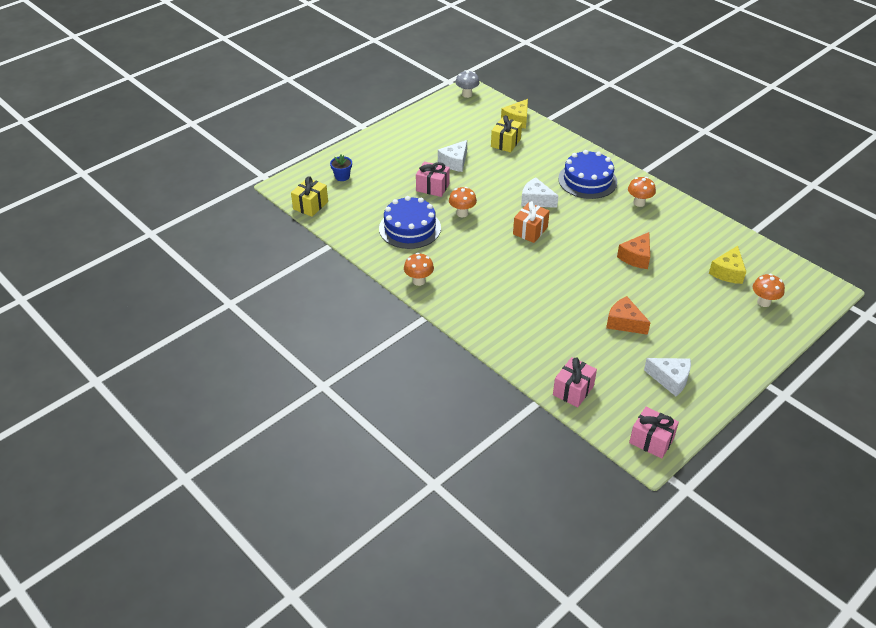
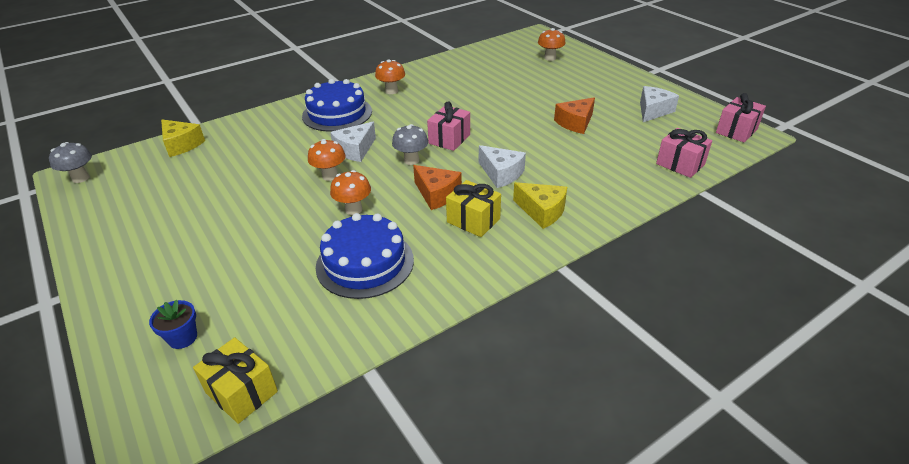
camera: 80 degrees left, 5 degrees down
(419, 281) = (487, 263): orange mushroom -> orange mushroom (330, 176)
(432, 187) = (279, 231): pink gift -> pink gift (449, 139)
(454, 162) = (234, 205): white cheese -> white cheese (501, 174)
(505, 143) = (223, 158): yellow gift -> yellow gift (473, 220)
(530, 231) = (411, 160): orange gift -> grey mushroom
(636, 257) = (477, 104): orange cheese -> orange cheese (437, 194)
(728, 272) = (508, 66): yellow cheese -> yellow cheese (542, 211)

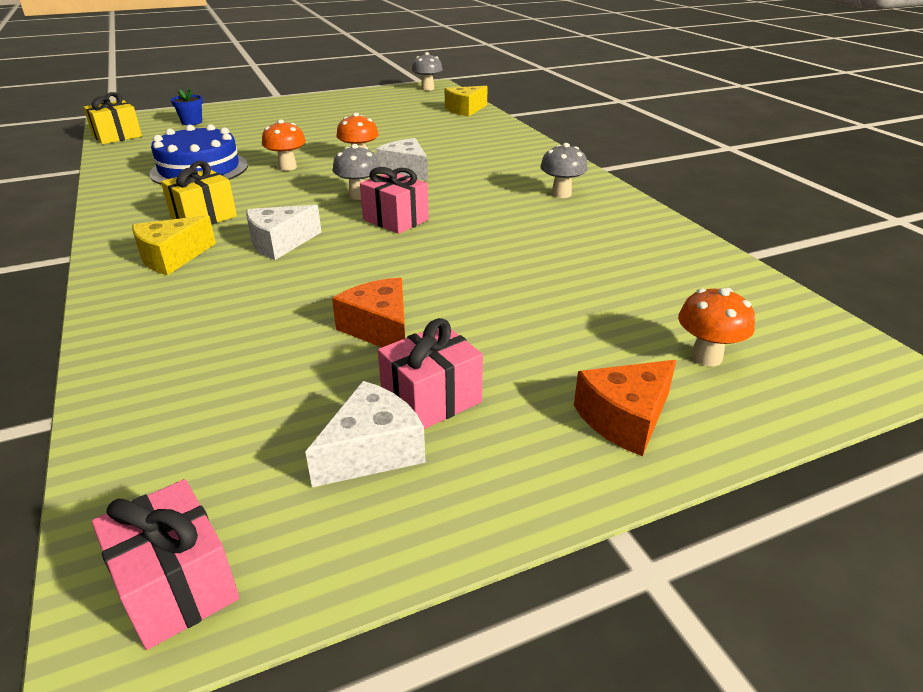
camera: 100 degrees right, 5 degrees down
(337, 113) = (503, 164): blue cake -> none
(391, 91) = (561, 194): orange mushroom -> grey mushroom
(437, 194) = (273, 203): orange cheese -> orange cheese (625, 419)
(653, 111) = (372, 450): white cheese -> white cheese turned 90 degrees counterclockwise
(680, 164) = (144, 416): pink gift -> pink gift (431, 399)

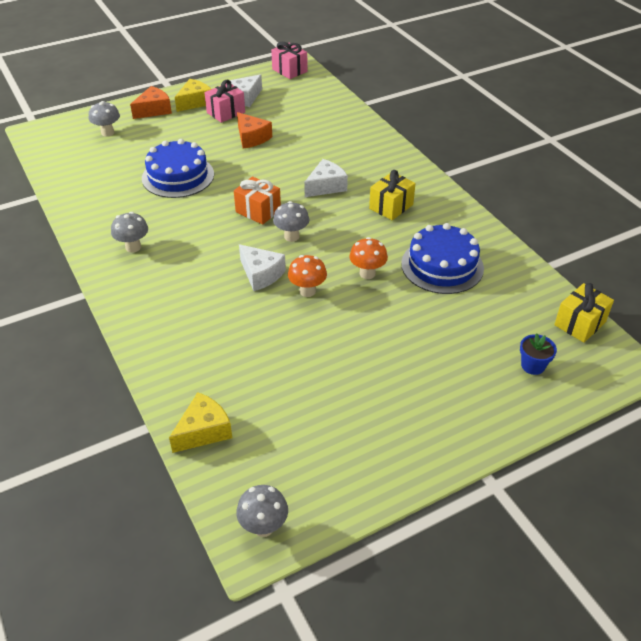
camera: 175 degrees right, 10 degrees up
(172, 257) = (383, 172): yellow cheese -> yellow cheese (195, 102)
(395, 220) = (258, 211): pink gift -> orange gift
(522, 267) = (178, 176): none -> blue cake
(706, 357) = (107, 133): orange mushroom -> grey mushroom

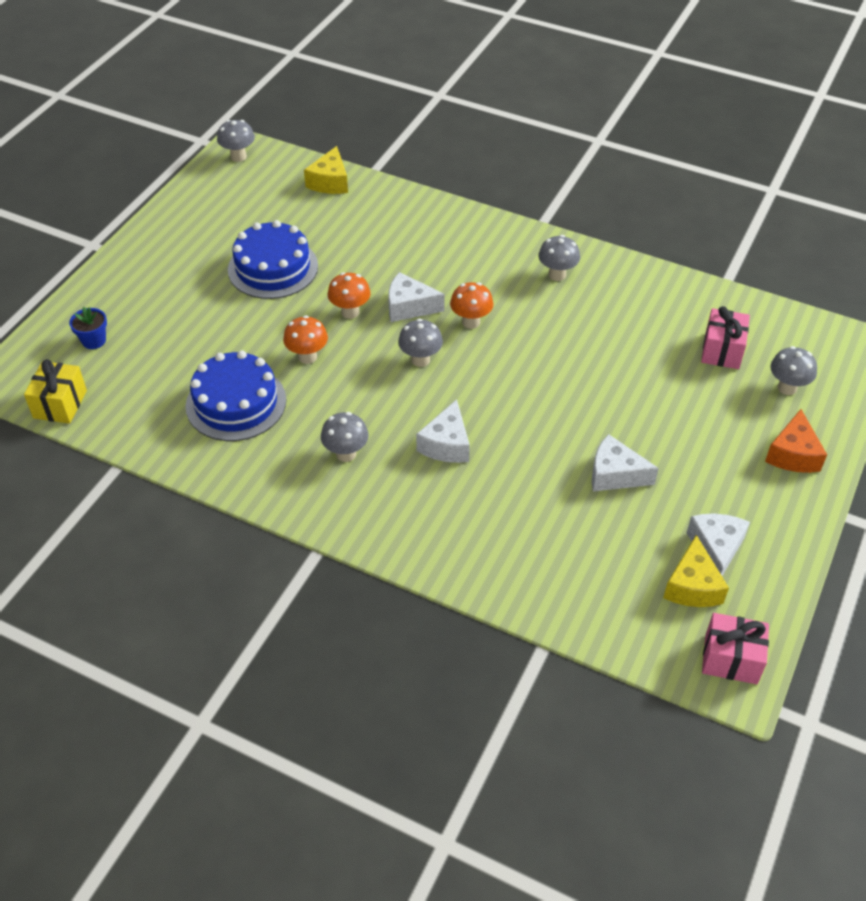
camera: 145 degrees right, 5 degrees up
(178, 176) = (624, 371): blue cake -> blue cake (273, 268)
(195, 102) = (766, 499): yellow cheese -> yellow cheese (692, 586)
(226, 112) = (702, 502): pink gift -> pink gift (722, 350)
(231, 244) = (471, 322): none -> orange mushroom
(252, 138) = (614, 474): orange cheese -> white cheese
(258, 211) = (486, 372): orange gift -> none
(391, 206) = (346, 454): yellow gift -> grey mushroom

